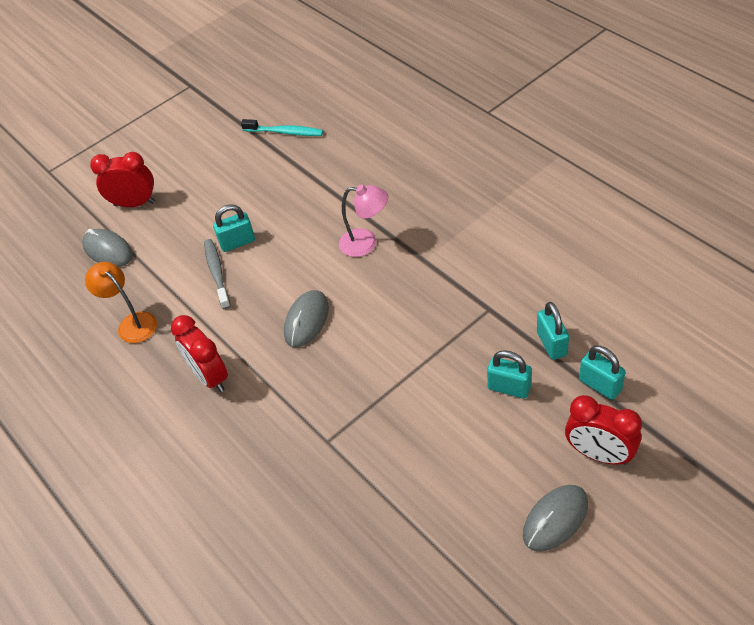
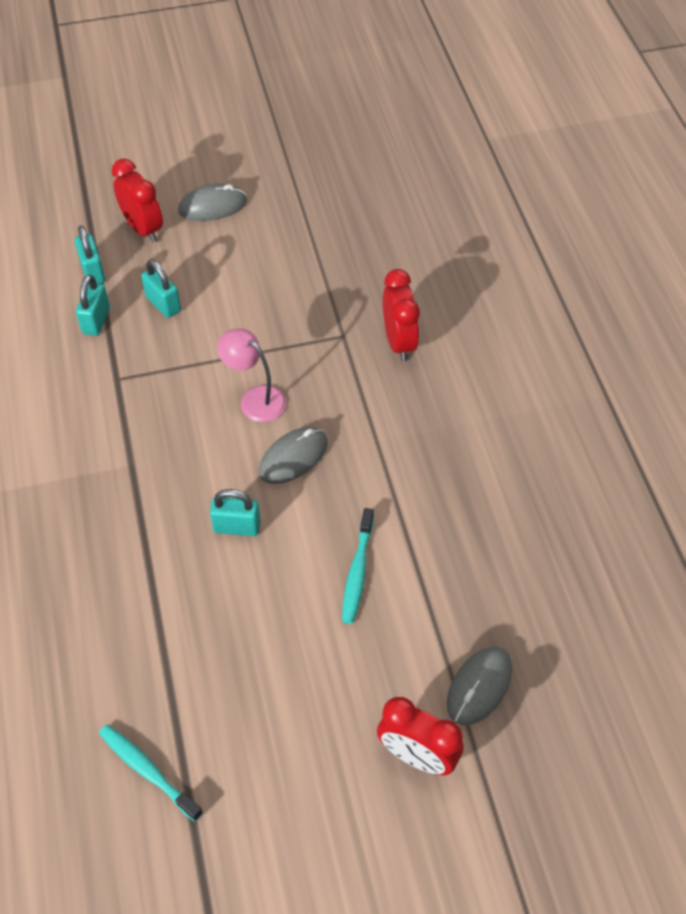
camera: 160 degrees left, 5 degrees up
(108, 250) = (479, 687): grey mouse -> grey mouse turned 60 degrees clockwise
(132, 323) = (481, 556): orange lamp -> none
(210, 376) = (421, 447): red clock -> red clock (399, 342)
(217, 273) = (357, 571): grey toothbrush -> turquoise toothbrush
(237, 242) = (312, 603): turquoise padlock -> turquoise padlock (237, 527)
(366, 243) = (173, 517): pink lamp -> pink lamp (255, 399)

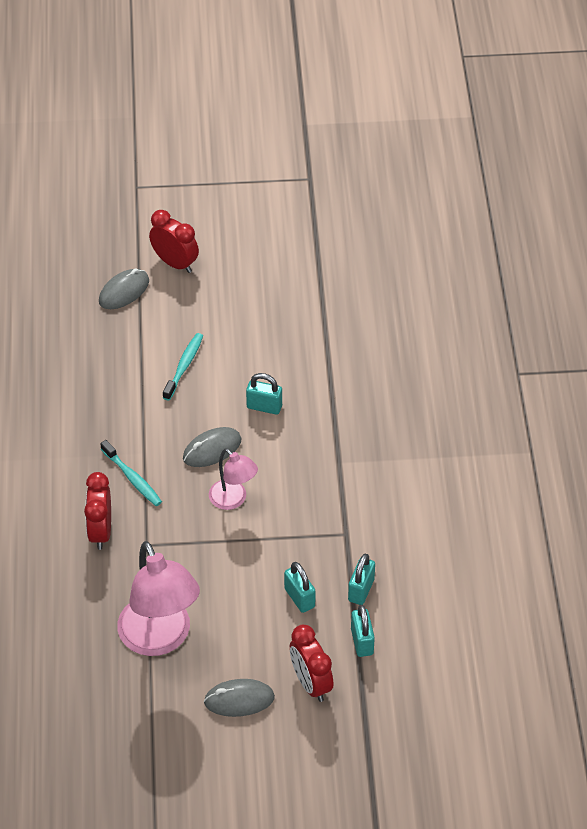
camera: 170 degrees left, 5 degrees down
(148, 770) = (342, 278): turquoise toothbrush -> turquoise toothbrush (132, 478)
(303, 247) = (160, 639): none -> pink lamp

